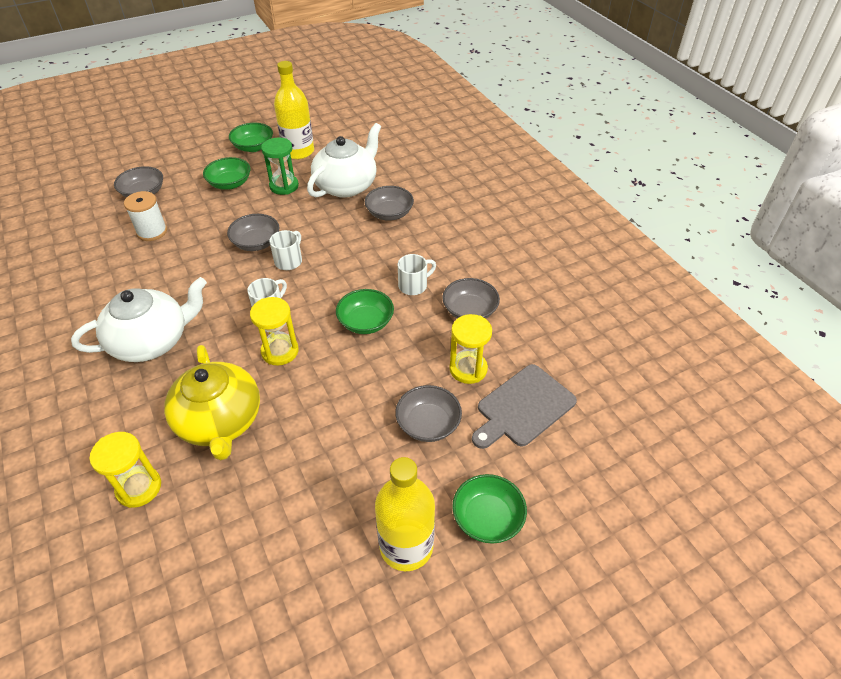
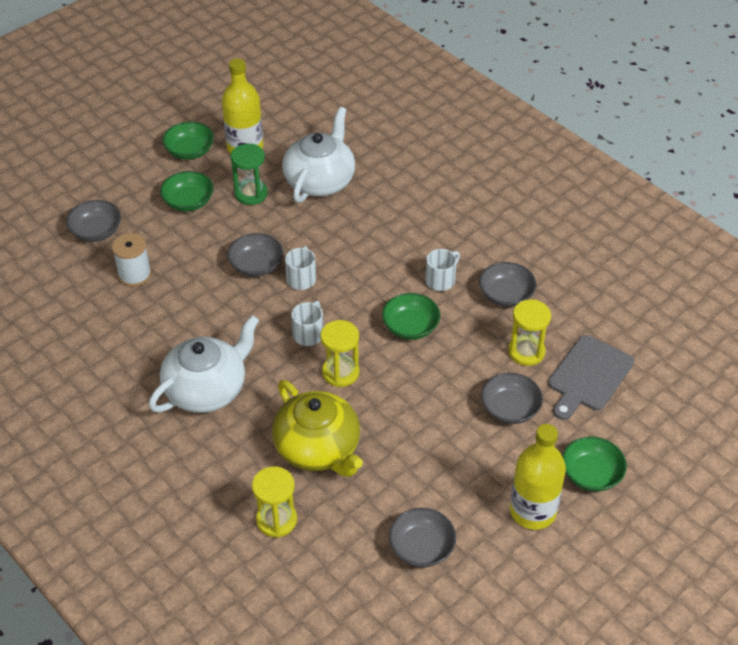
camera: 15 degrees left, 0 degrees up
(389, 213) = (381, 205): grey bowl -> grey bowl (421, 548)

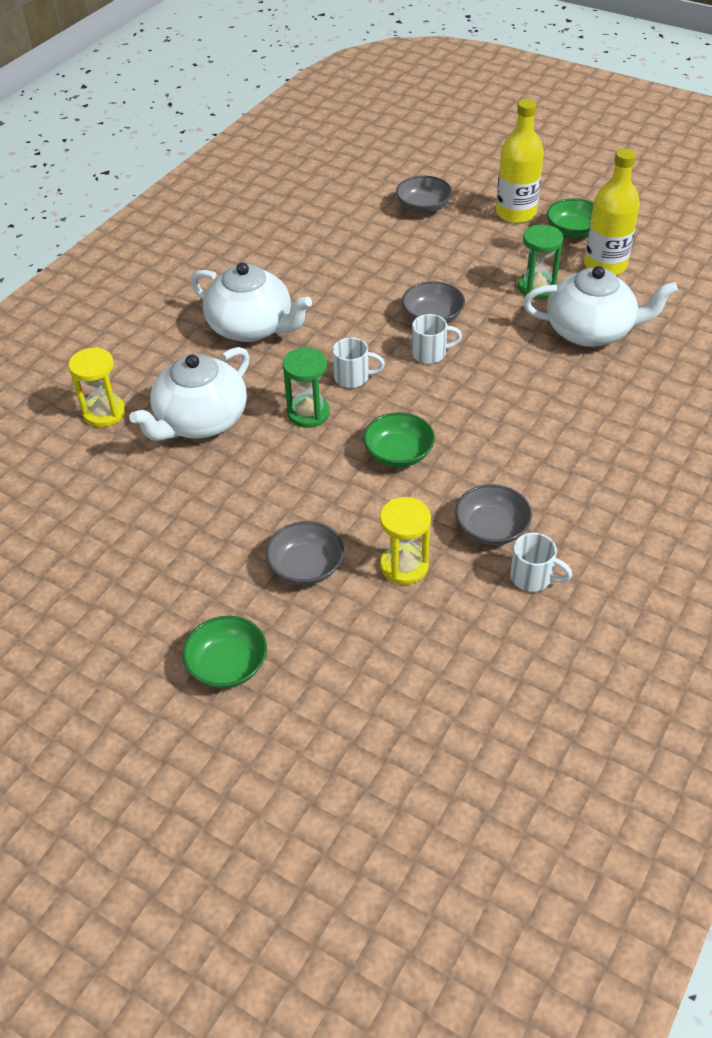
camera: 75 degrees right, 0 degrees up
(134, 275) = (379, 245): white spool -> none
(188, 202) = (498, 250): green bowl -> none
(318, 448) = (200, 421): yellow teapot -> white teapot
(340, 372) = (308, 413): yellow hourglass -> green hourglass
(421, 548) = (90, 528): grey bowl -> none
(441, 280) = (486, 464): white mug -> white mug (532, 577)
(533, 511) = (158, 616): yellow bottle -> yellow bottle (515, 213)
(588, 376) = (388, 637): grey cutting board -> none

